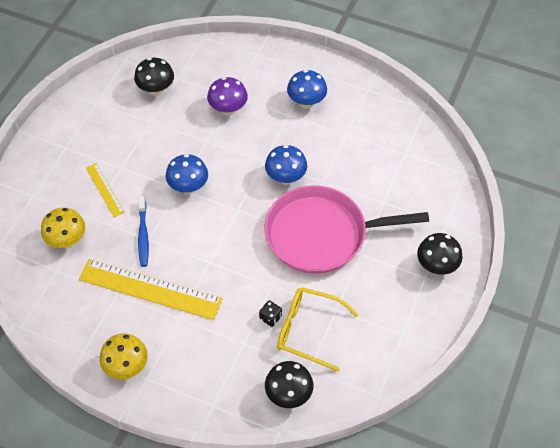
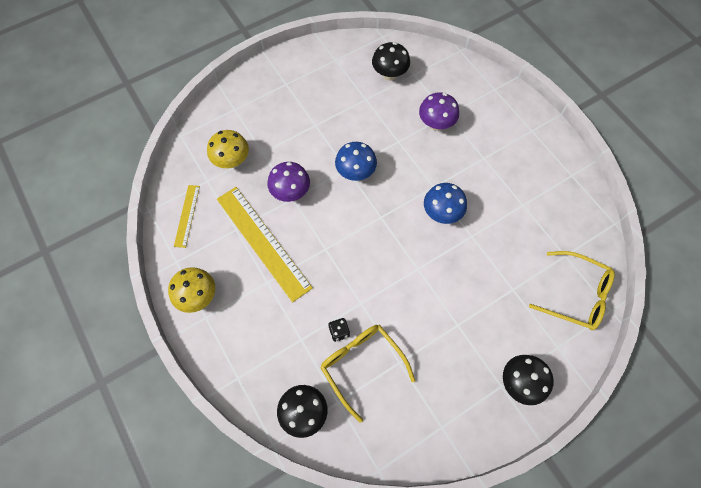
camera: 35 degrees right, 10 degrees up
(105, 189) = (290, 136): yellow ruler -> yellow ruler (187, 215)
(143, 235) = (291, 192): blue toothbrush -> purple mushroom
(306, 102) = (508, 155): blue mushroom -> none
(321, 234) = (436, 284): pink pan -> none
(433, 178) = (576, 295): none -> yellow glasses

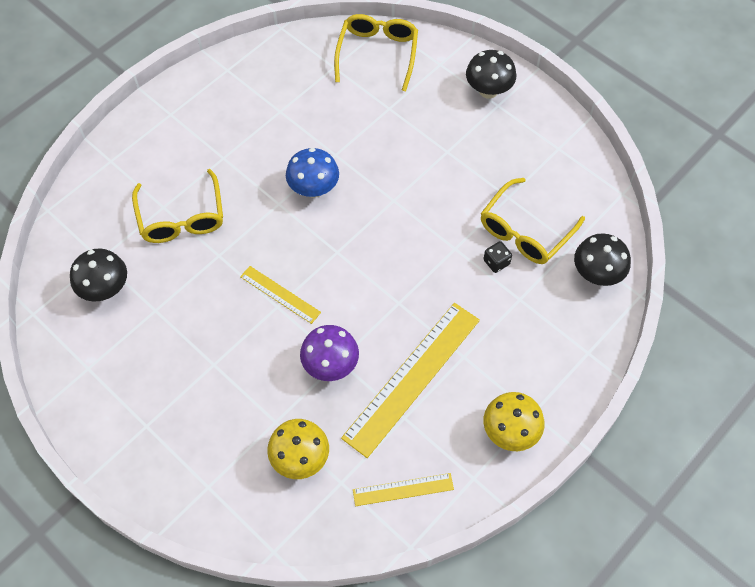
camera: 105 degrees left, 5 degrees down
(355, 172) = (280, 294): blue mushroom -> yellow ruler
(436, 124) = (181, 217): purple mushroom -> yellow glasses

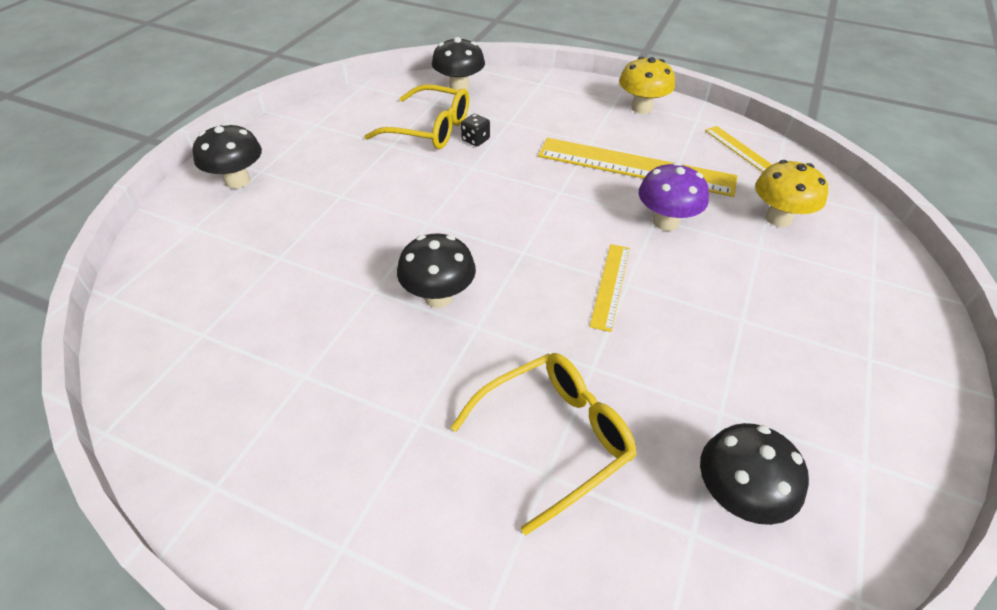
camera: 110 degrees left, 15 degrees down
(314, 189) = (438, 297): blue mushroom -> black mushroom
(377, 54) = (173, 291): yellow glasses -> none

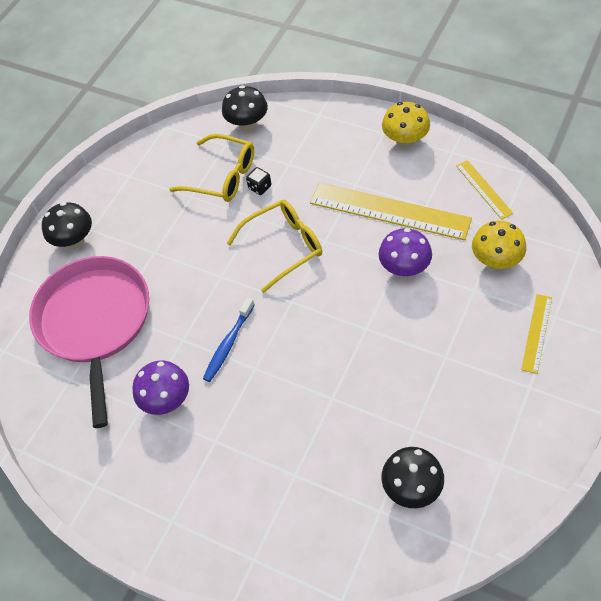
camera: 10 degrees right, 10 degrees up
(251, 267) = (95, 322): none -> pink pan
(346, 365) = (167, 400): none -> purple mushroom
(438, 297) = (228, 344): black mushroom -> blue toothbrush
(554, 438) = (301, 451): yellow glasses -> yellow glasses (283, 247)
(610, 285) = (353, 330): yellow ruler -> yellow ruler (537, 333)

